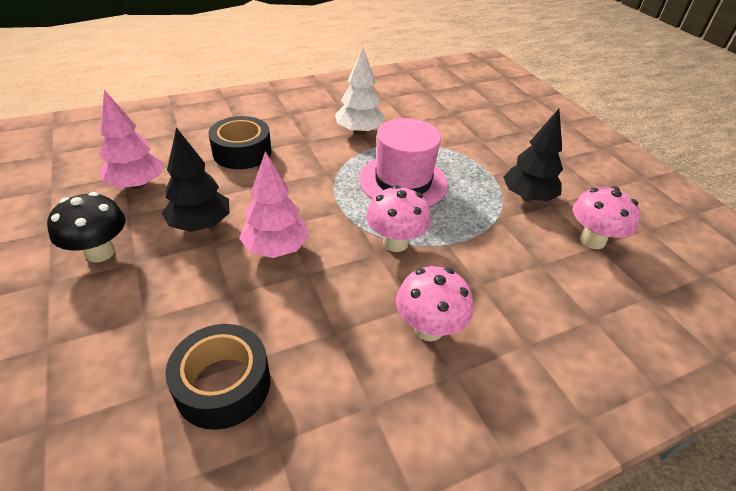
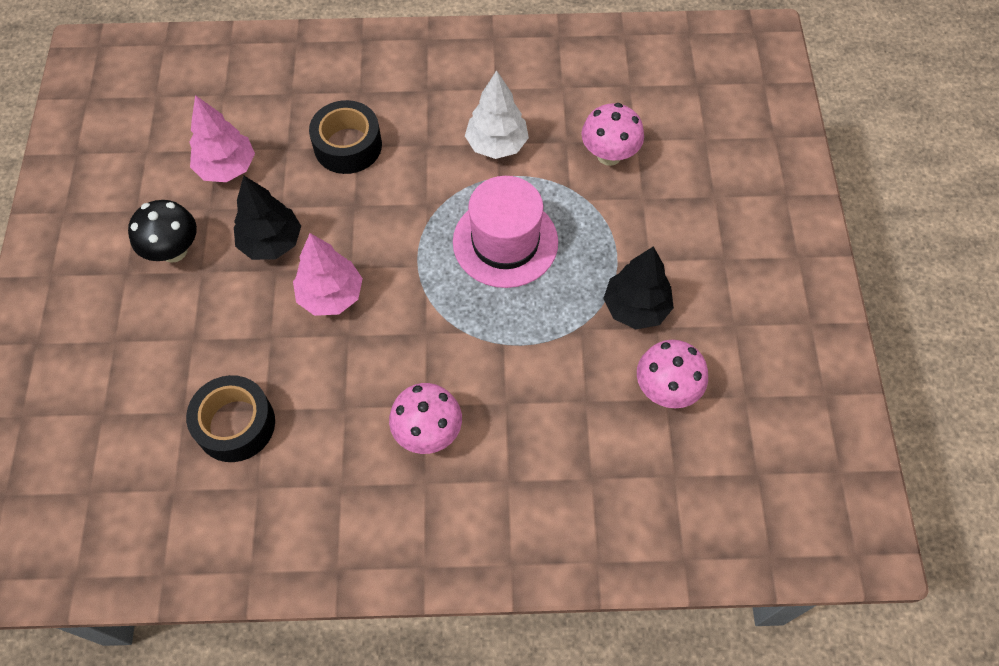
camera: 25 degrees right, 20 degrees up
(395, 242) = (450, 325): pink mushroom -> pink mushroom (609, 155)

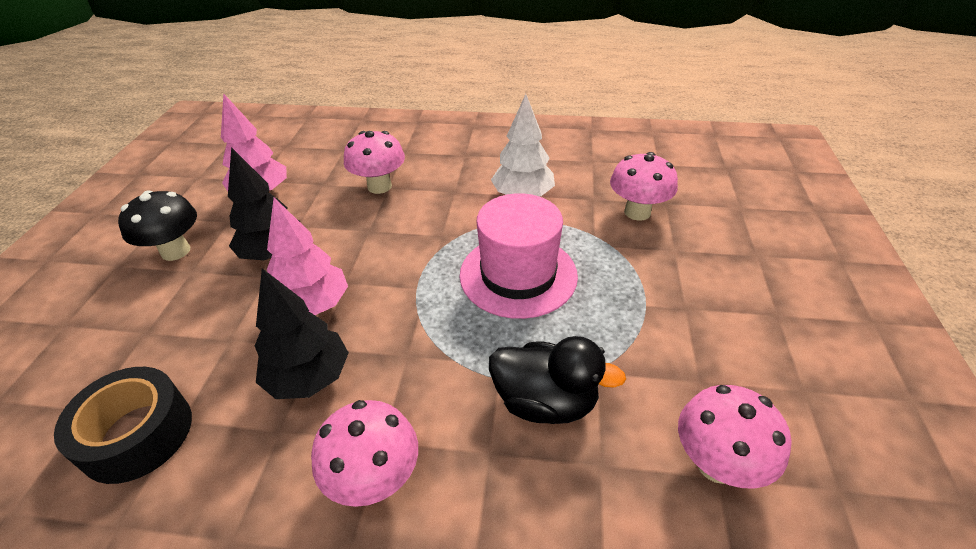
camera: 10 degrees right, 20 degrees down
(348, 146) = (379, 186): black tape -> pink mushroom
(542, 359) = (545, 402): none -> black duck
(636, 308) = (670, 356): black tree -> black tree (309, 378)

